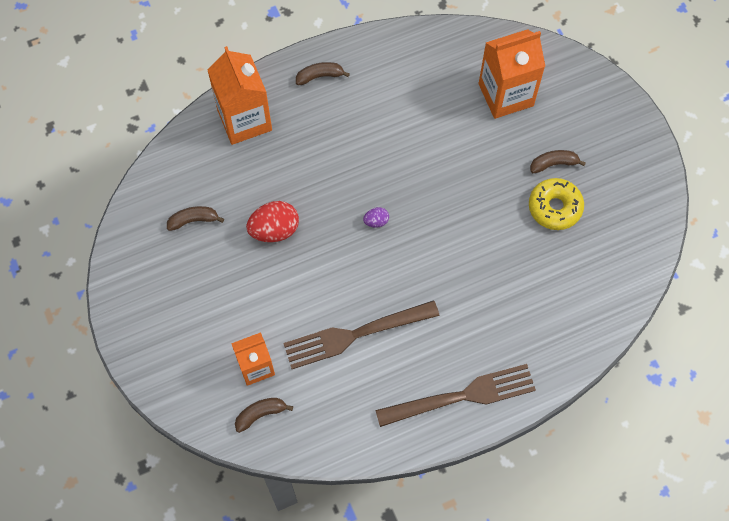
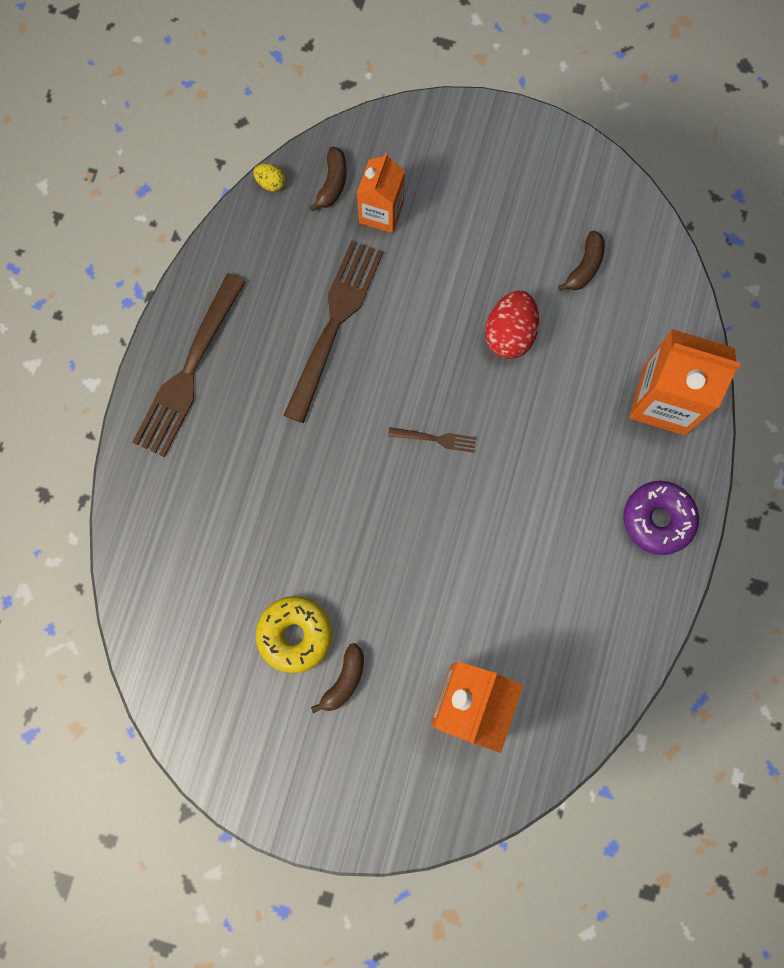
camera: 130 degrees right, 10 degrees up
(293, 454) = (271, 183): none -> yellow egg
(319, 76) = (657, 519): brown banana -> purple donut
(376, 221) = (435, 439): purple egg -> brown fork

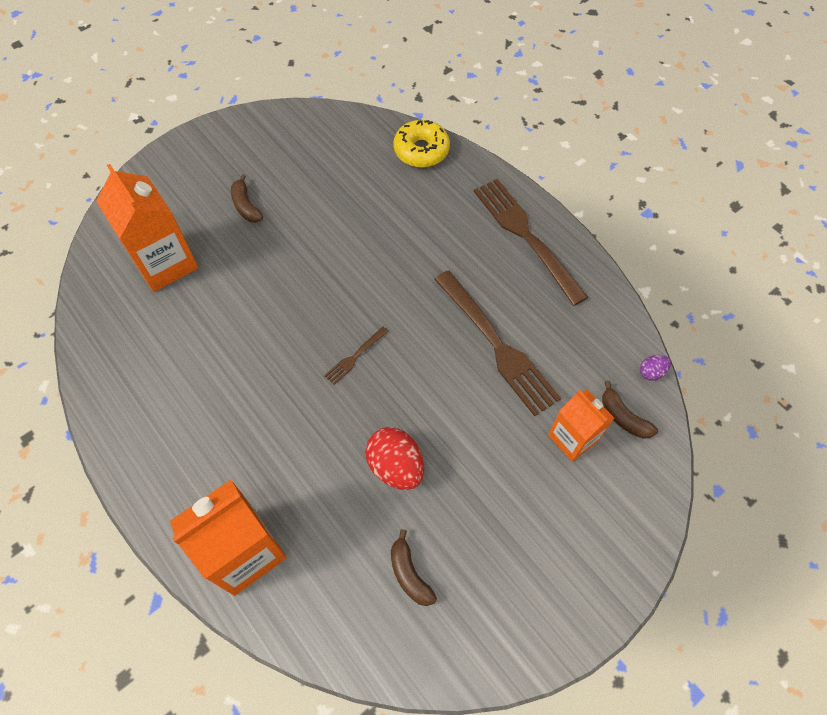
camera: 125 degrees right, 15 degrees down
(271, 183) = (651, 372): yellow egg -> purple egg
(295, 635) = (297, 197): yellow donut -> yellow donut (421, 150)
(657, 519) = (163, 472): purple donut -> none

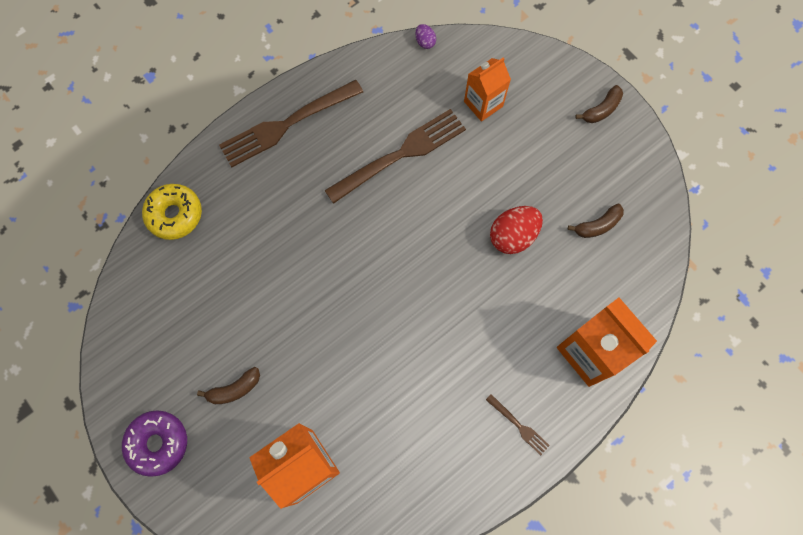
camera: 90 degrees left, 10 degrees up
(205, 154) = (158, 443): none -> purple donut
(355, 357) = (412, 272): brown fork -> brown fork (519, 426)
(623, 417) = (465, 66): brown banana -> brown banana (601, 110)

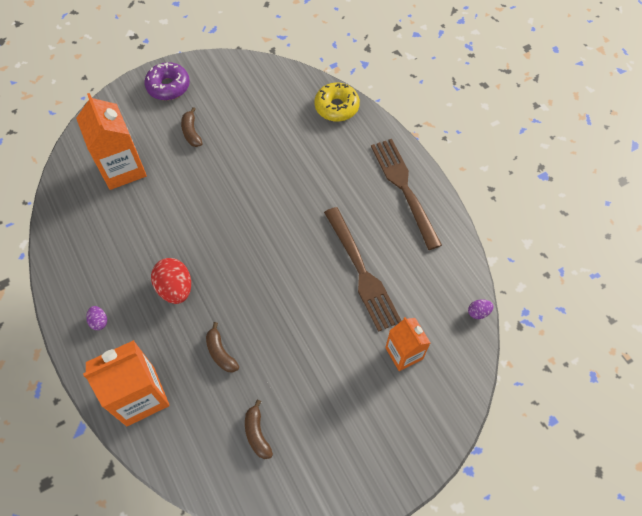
camera: 100 degrees right, 10 degrees down
(513, 236) = (264, 352): red egg -> red egg (175, 288)
(519, 426) = (99, 321): brown fork -> purple egg
(601, 110) = (382, 471): brown banana -> brown banana (221, 353)

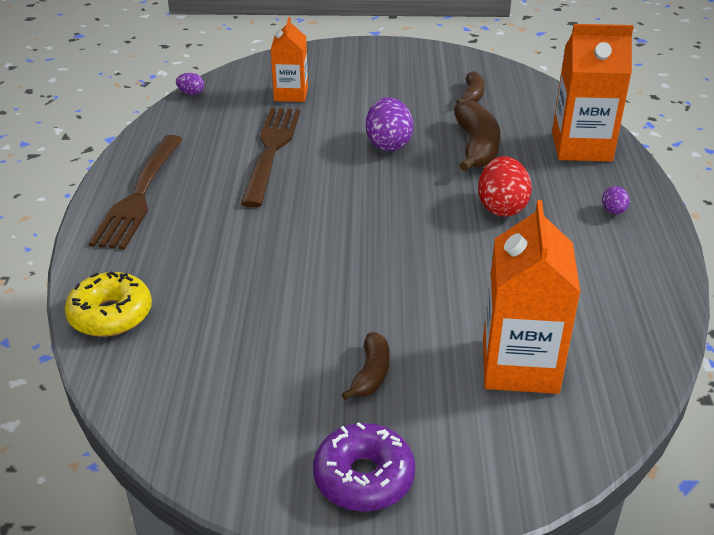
camera: 150 degrees left, 25 degrees down
(221, 353) = (476, 147): brown banana -> brown banana, size x1.74
(286, 322) = (388, 144): none -> purple egg

